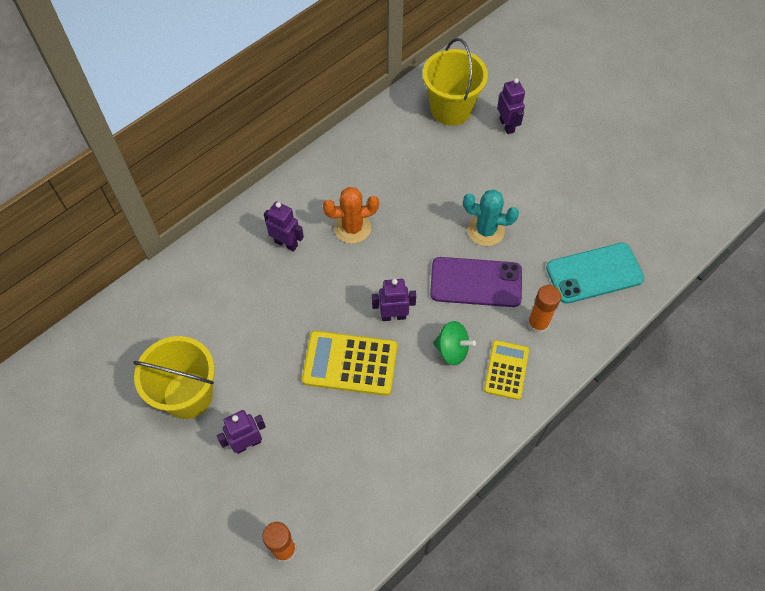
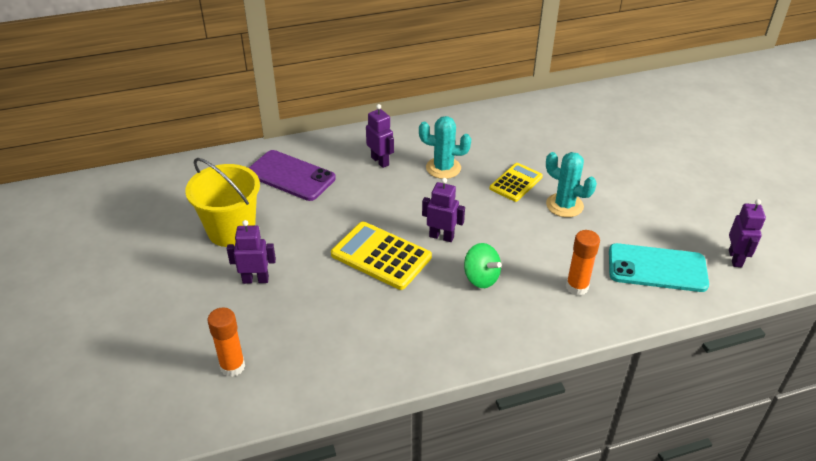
camera: 25 degrees right, 20 degrees down
(352, 228) = (443, 168): orange cactus -> turquoise cactus
(451, 109) = (580, 118): yellow bucket -> none
(476, 282) = (533, 238): purple phone -> purple phone (291, 176)
(506, 370) = (525, 310): yellow calculator -> yellow calculator (516, 182)
(507, 125) = (626, 142): purple robot -> purple robot (735, 258)

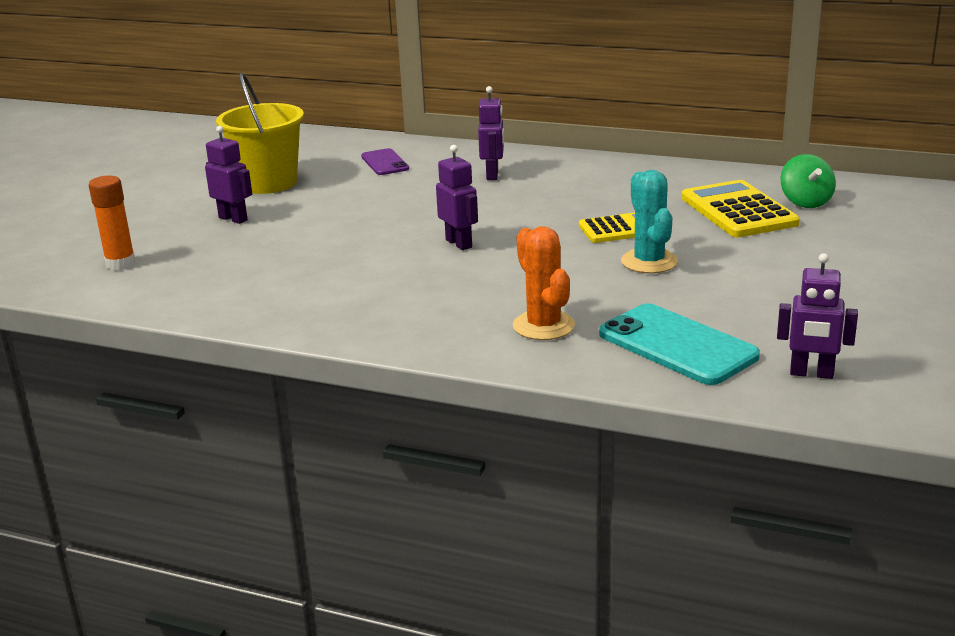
camera: 40 degrees right, 15 degrees down
(291, 176) = (385, 163): purple phone -> purple phone, size x0.58
(381, 256) = (372, 238): yellow calculator -> yellow calculator (738, 211)
(443, 168) = (553, 197): turquoise cactus -> none
(481, 278) = (446, 284): green spinning top -> green spinning top (805, 202)
(577, 287) = (543, 326): orange glue stick -> orange cactus
(735, 258) = (811, 374): purple robot -> purple robot turned 60 degrees clockwise

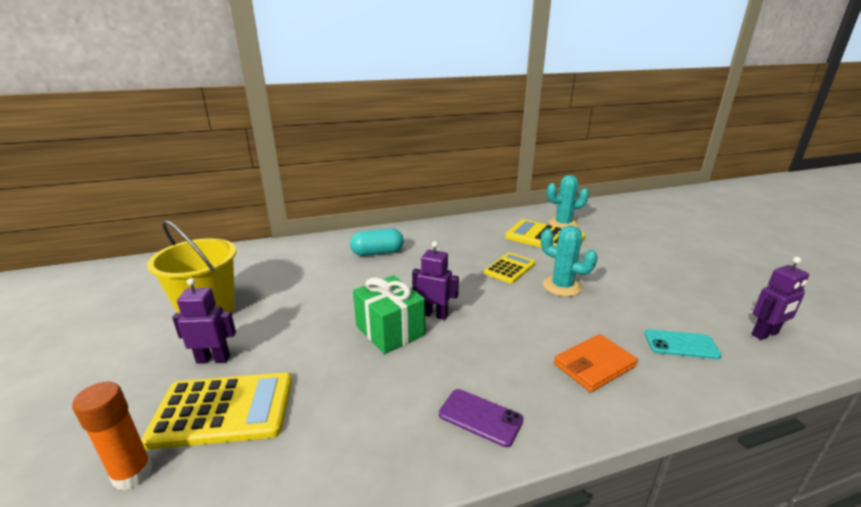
camera: 40 degrees left, 0 degrees up
(205, 251) = (223, 410): none -> yellow calculator
(385, 163) = (288, 264): purple phone -> purple phone (480, 417)
(397, 242) = (390, 330): none -> green gift
(493, 175) = (377, 253): purple robot -> turquoise capsule
(543, 326) = (594, 365): orange cactus -> orange wallet
(677, 345) = (681, 345): turquoise phone -> turquoise phone, size x0.58
(805, 202) = (563, 224): green spinning top -> turquoise cactus

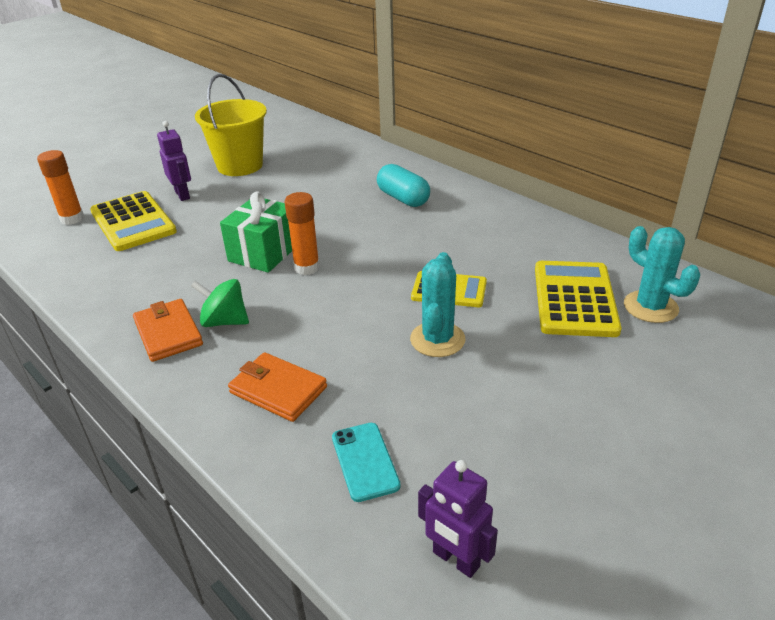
camera: 65 degrees right, 10 degrees up
(434, 314) = (307, 267): purple robot -> orange glue stick
(480, 417) = (168, 333): purple phone -> orange wallet
(483, 375) = (224, 321): none -> green spinning top

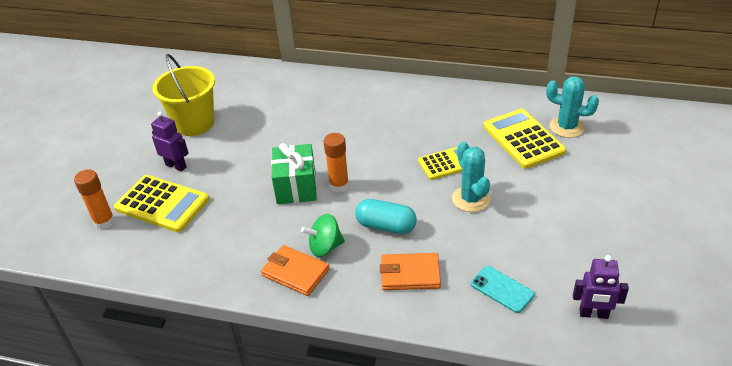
camera: 30 degrees left, 5 degrees up
(403, 198) = (350, 106): turquoise capsule -> turquoise capsule (386, 226)

